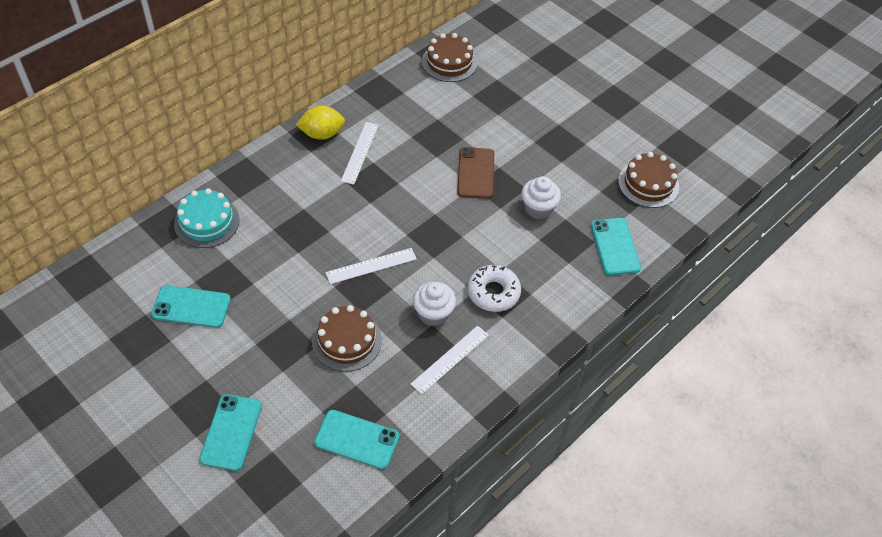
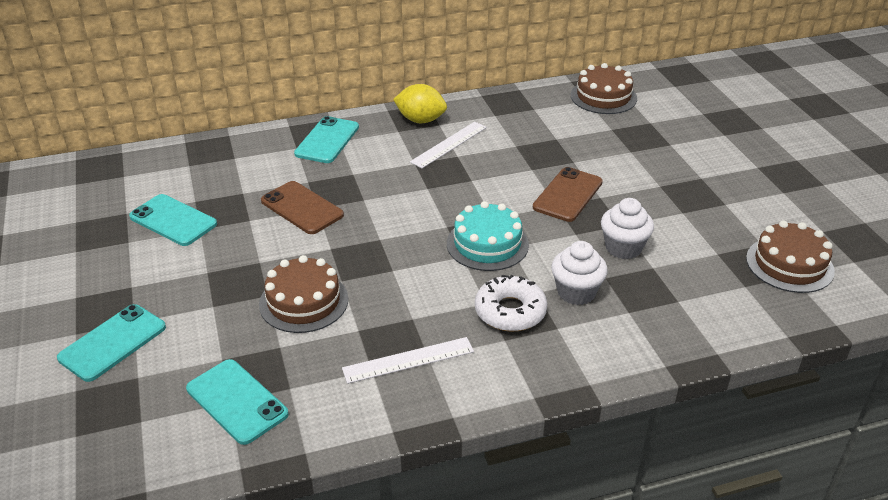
camera: 30 degrees right, 15 degrees down
(206, 222) = (248, 158): turquoise cake -> turquoise cake (487, 244)
(286, 257) = (302, 208): none -> brown phone
(371, 266) = (385, 242): white ruler -> none
(433, 314) = (422, 309): white cupcake -> white cupcake (576, 292)
(615, 246) = (703, 314): turquoise phone -> turquoise phone (327, 140)

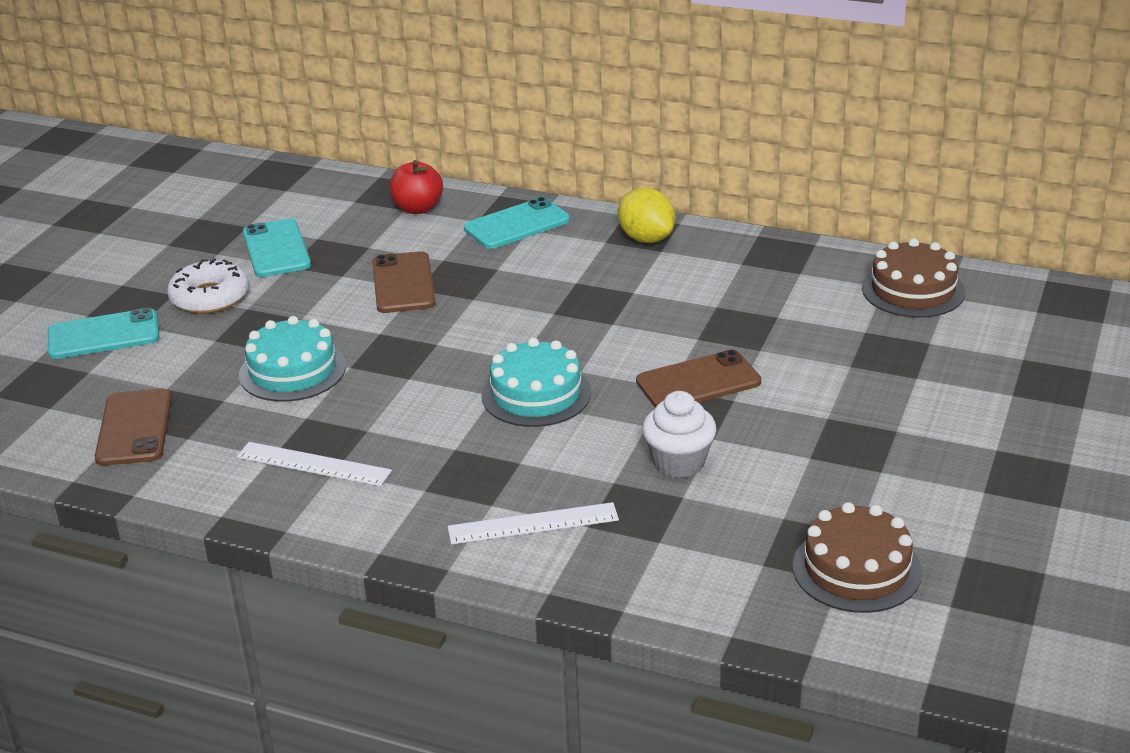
camera: 40 degrees right, 5 degrees down
(236, 401) = (134, 428): turquoise phone -> brown phone
(243, 154) = (418, 208): none -> red apple
(303, 301) = (292, 370): brown cake -> turquoise cake
(449, 144) = (641, 276): white ruler -> white ruler (533, 524)
(510, 311) = (466, 467): white donut -> white donut (210, 297)
(576, 292) = (560, 481): white cupcake -> none

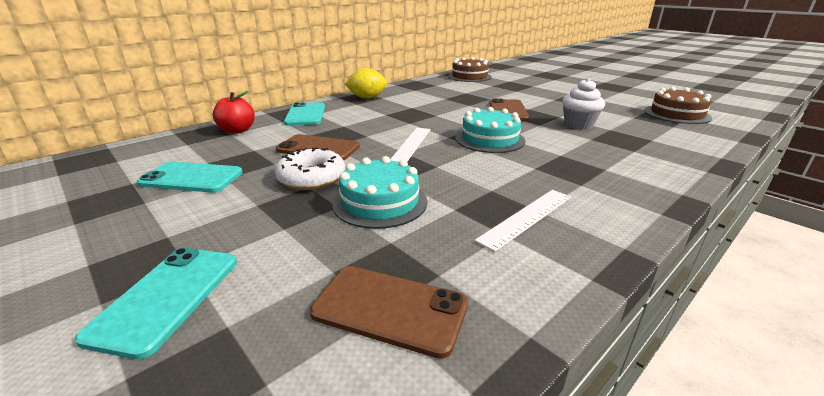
camera: 65 degrees left, 5 degrees down
(210, 297) = (209, 218): white donut -> white donut (312, 178)
(533, 524) = (630, 162): white ruler -> white ruler (411, 145)

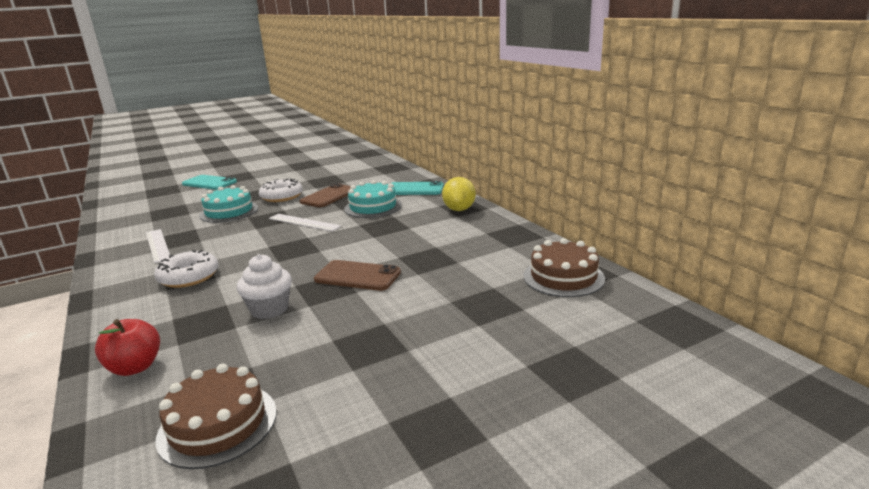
camera: 105 degrees right, 5 degrees down
(192, 178) = (314, 174): turquoise phone -> none
(237, 130) = (389, 174): red apple -> red apple (135, 367)
(390, 309) = (148, 212): brown phone -> none
(489, 139) = (283, 252): turquoise cake -> turquoise cake (373, 207)
(574, 166) = (189, 277): none -> white donut

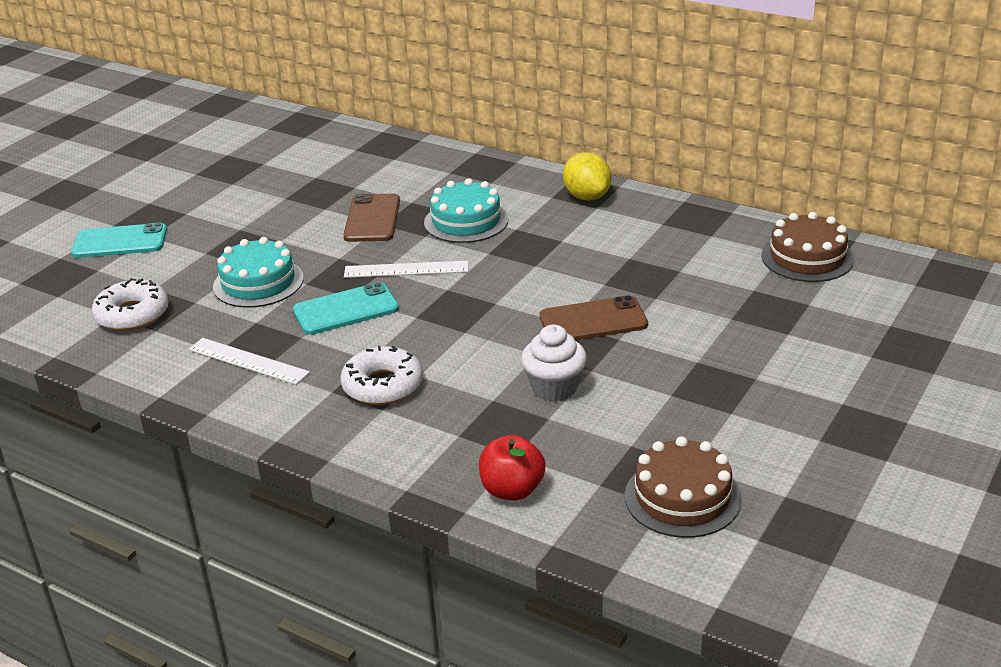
camera: 30 degrees left, 10 degrees up
(281, 196) = (298, 237): white donut -> white donut (132, 315)
(414, 189) = (482, 178): turquoise phone -> turquoise phone (346, 310)

